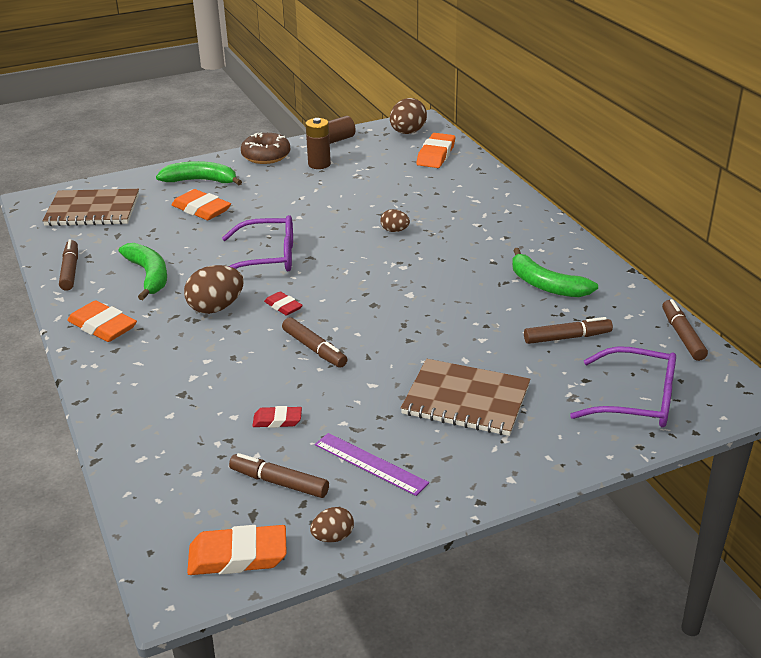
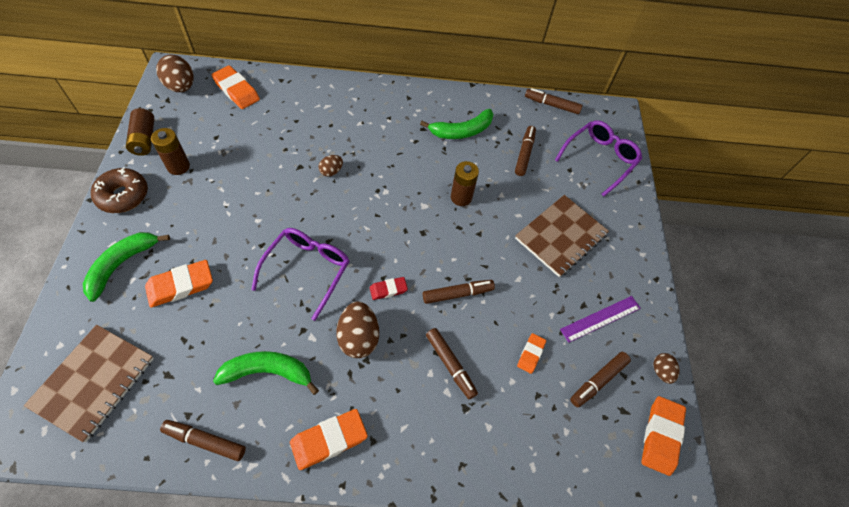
camera: 70 degrees left, 25 degrees up
(225, 369) = (450, 364): none -> brown marker
(277, 420) = (530, 354): red eraser -> orange eraser
(446, 313) = (461, 197): none -> brown battery

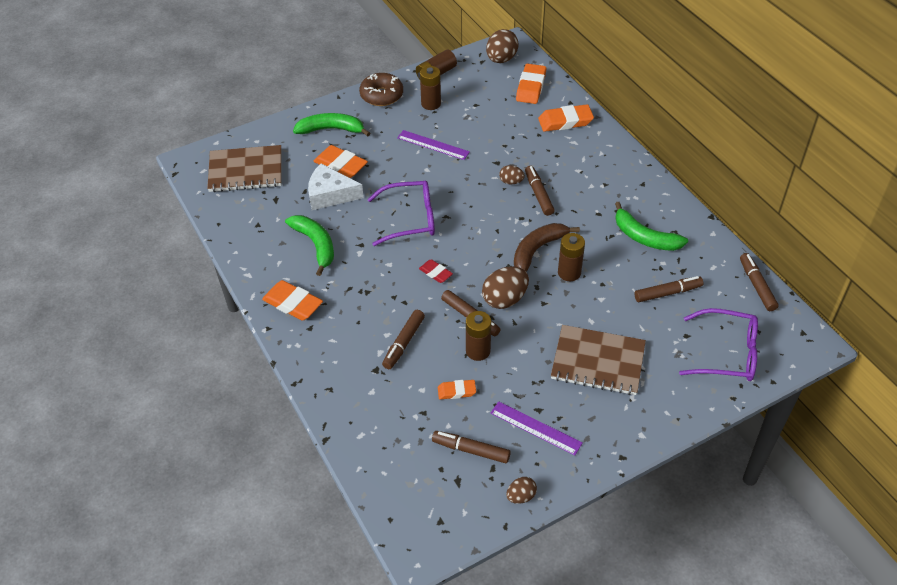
camera: 65 degrees right, 10 degrees down
(205, 441) = (247, 243): brown marker -> brown marker (538, 194)
(212, 318) = (330, 194): none -> white cheese
(232, 197) = (433, 145): none -> purple ruler
(358, 337) = (381, 278): brown egg -> brown egg (505, 299)
(421, 202) = (537, 250): none -> brown banana
(498, 311) = (478, 351): none -> brown battery
(661, 436) = (455, 518): orange eraser -> orange eraser (565, 121)

